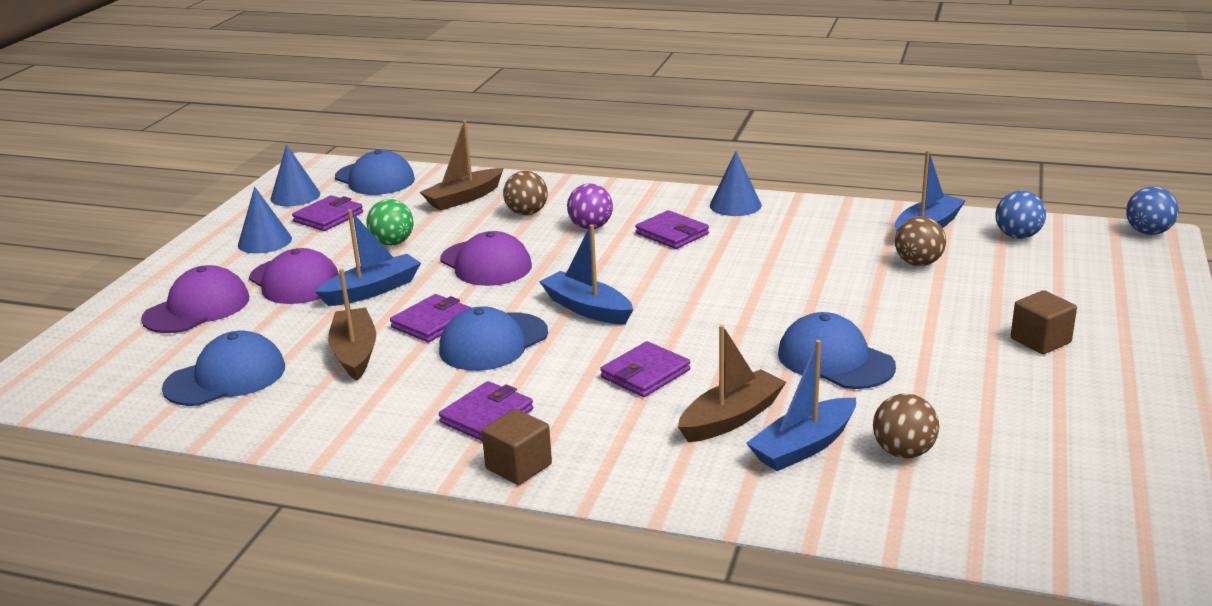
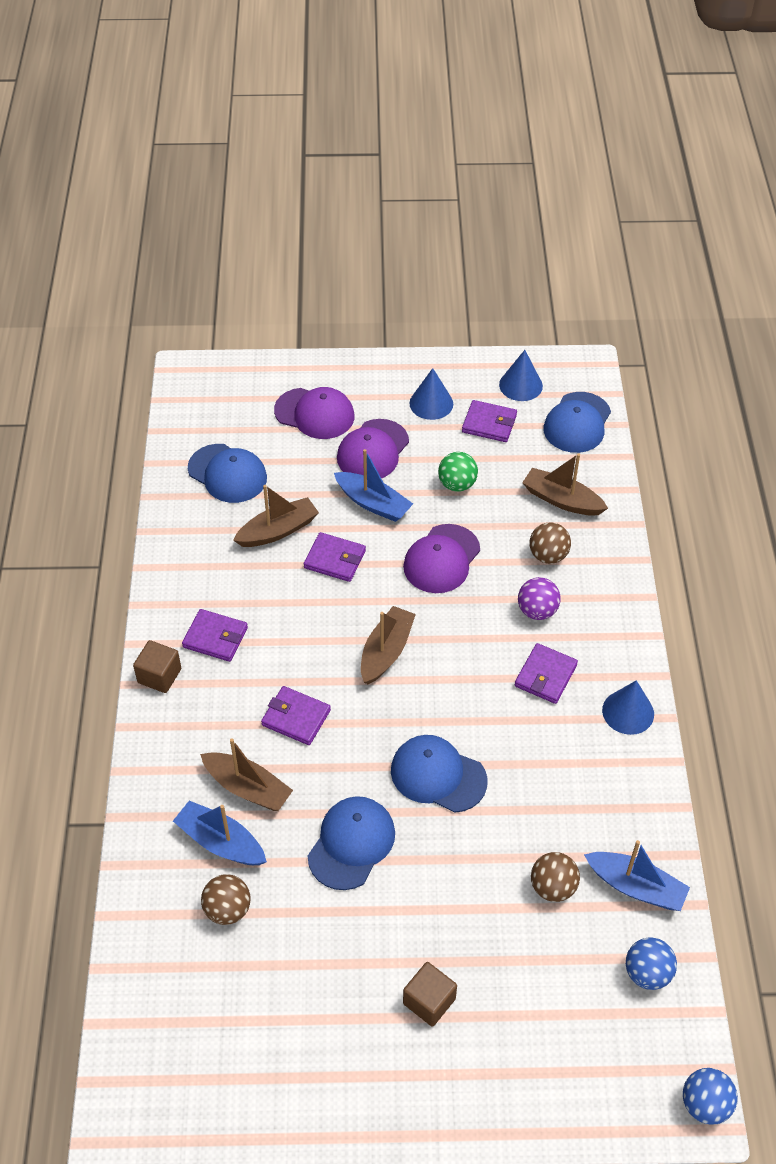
camera: 70 degrees right, 25 degrees up
(493, 342) = (316, 607): blue cap -> blue cap (438, 775)
(587, 308) = (386, 651): blue boat -> brown boat

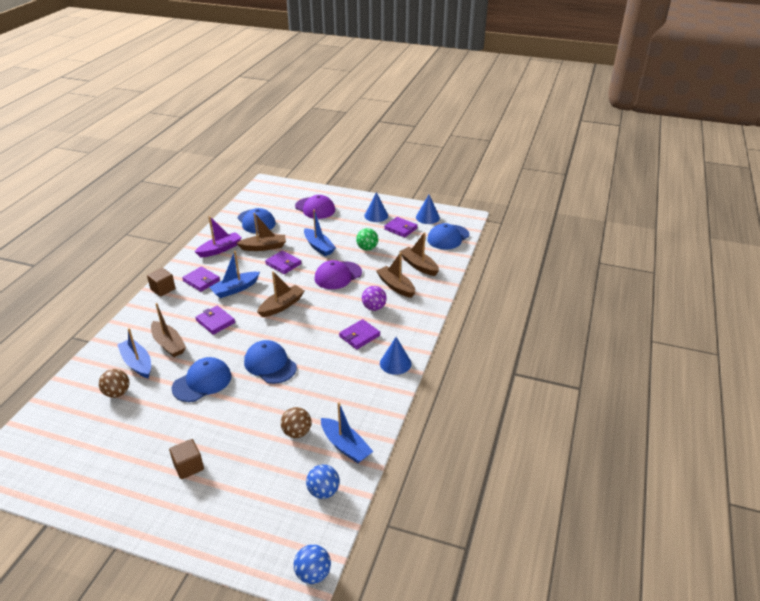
camera: 20 degrees right, 15 degrees down
(203, 557) = (220, 249): none -> purple boat
(286, 639) = (235, 289): none -> blue boat
(372, 450) = (333, 227): purple cap -> none
(548, 555) = (396, 286): brown ball -> brown boat

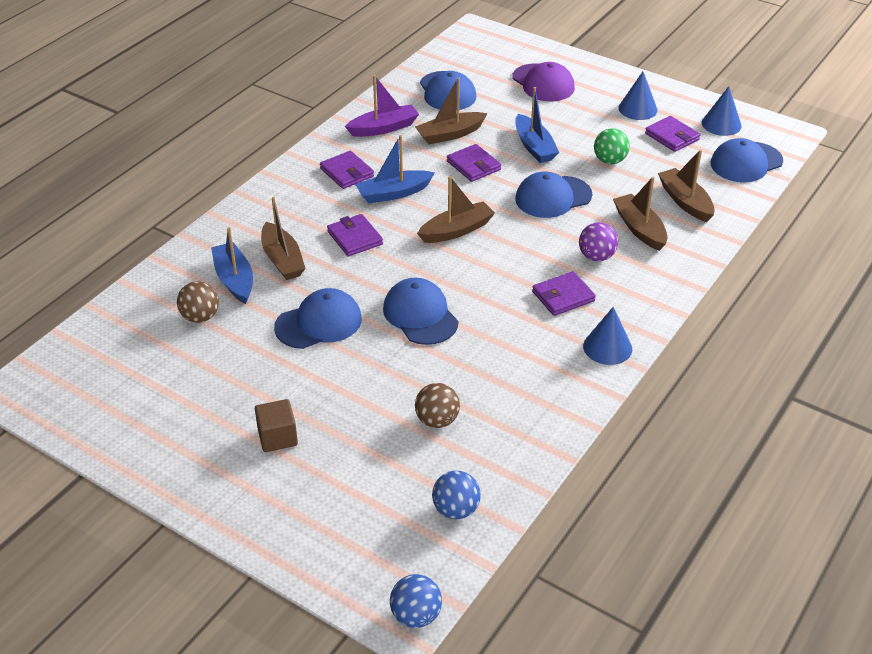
camera: 15 degrees right, 5 degrees up
(163, 289) = (289, 176): brown cube -> none
(264, 247) = (450, 134): brown boat -> brown boat turned 150 degrees clockwise
(338, 275) = (553, 197): purple cap -> blue cap
(345, 446) = (502, 453): blue boat -> none

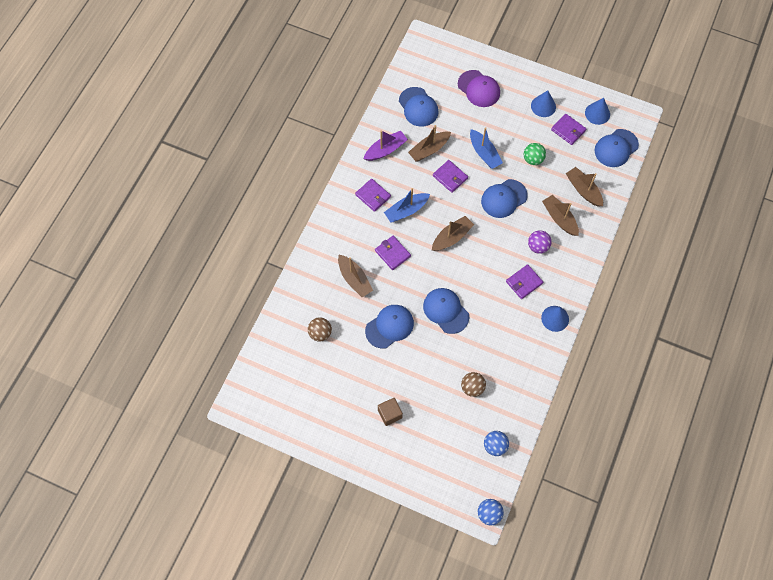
camera: 10 degrees left, 25 degrees up
(234, 279) = (331, 300): blue boat -> none

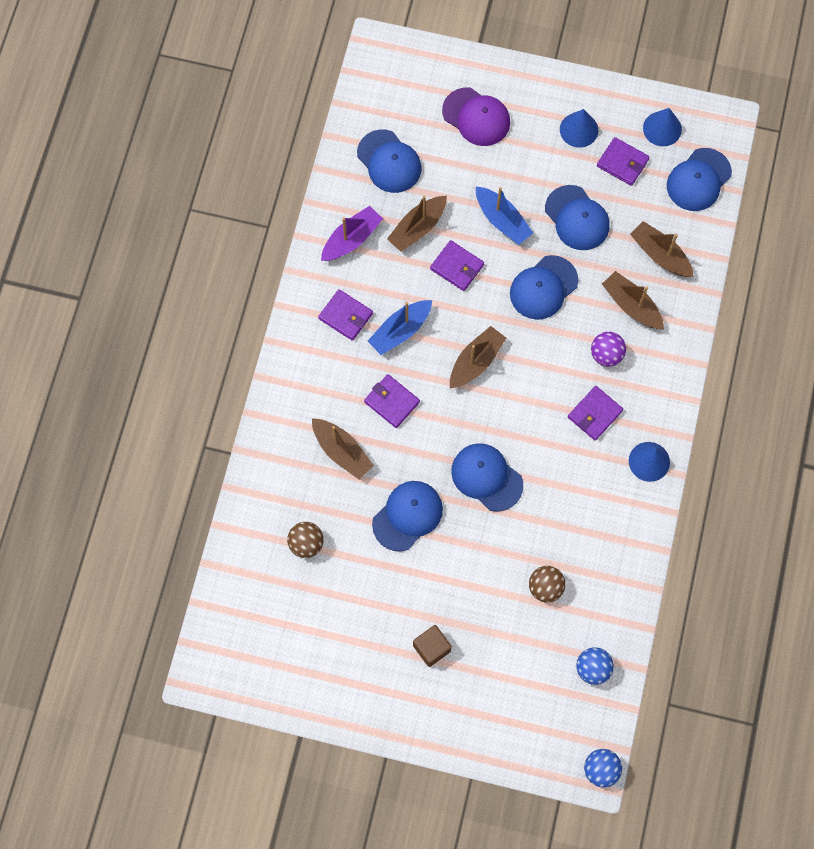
camera: 10 degrees left, 5 degrees up
(533, 159) = (577, 218): green ball -> blue cap

